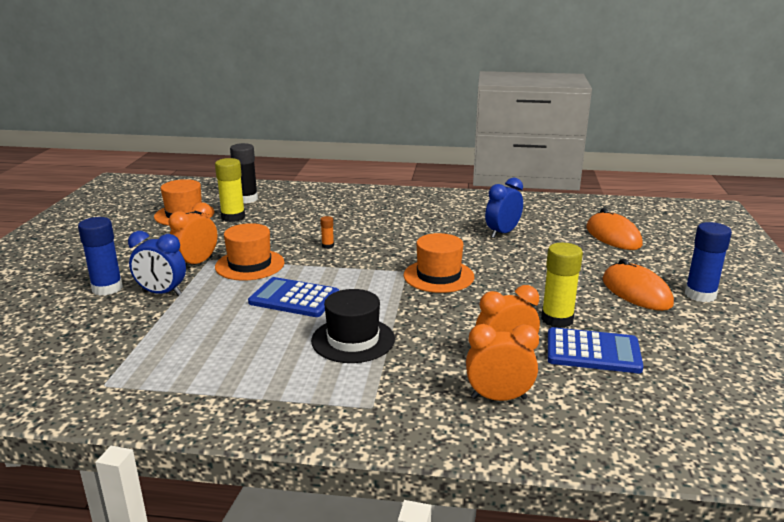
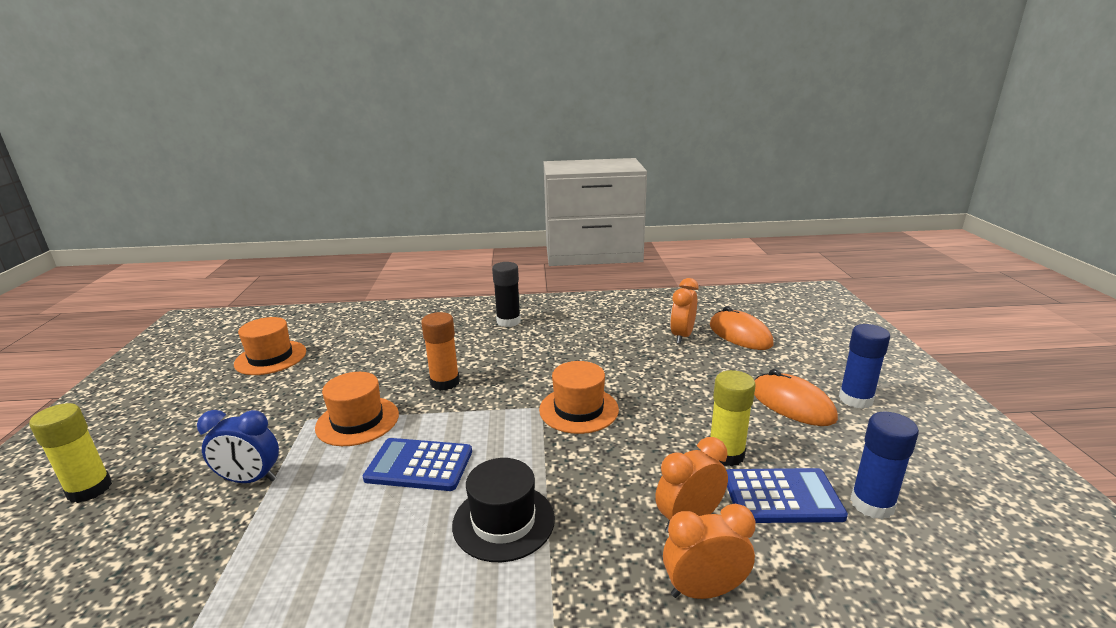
camera: 10 degrees left, 0 degrees up
(107, 288) = (177, 482): blue glue stick -> blue glue stick (872, 504)
(196, 263) = (292, 427): orange clock -> orange clock (682, 336)
(233, 217) = (329, 355): yellow glue stick -> yellow glue stick (89, 489)
(246, 199) = (342, 329): black glue stick -> black glue stick (508, 321)
(327, 246) = (445, 382): orange glue stick -> orange glue stick, size x2.12
(502, 233) = (629, 343): blue clock -> none

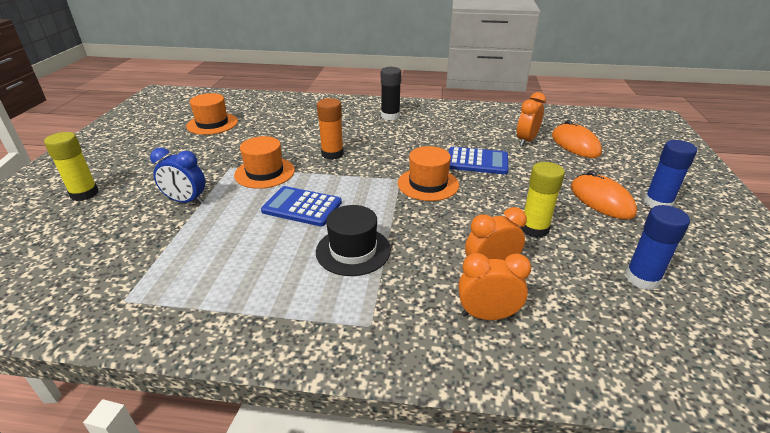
camera: 10 degrees right, 10 degrees up
(782, 497) = (569, 263): blue calculator -> blue calculator (477, 161)

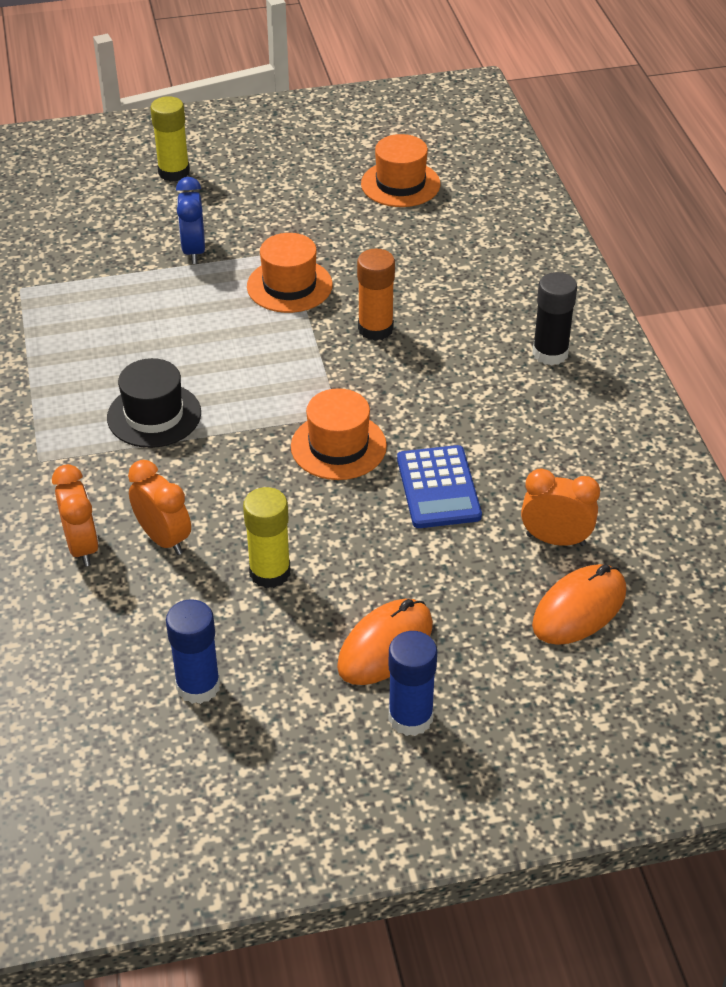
camera: 70 degrees right, 10 degrees up
(302, 207) = (225, 346): blue calculator -> none

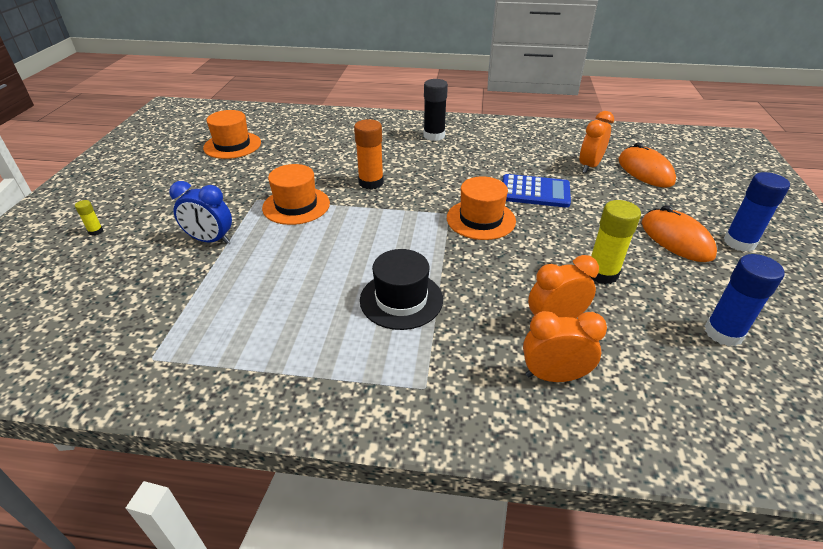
camera: 70 degrees left, 5 degrees down
(174, 172) = (95, 231): yellow glue stick -> yellow glue stick, size x0.47

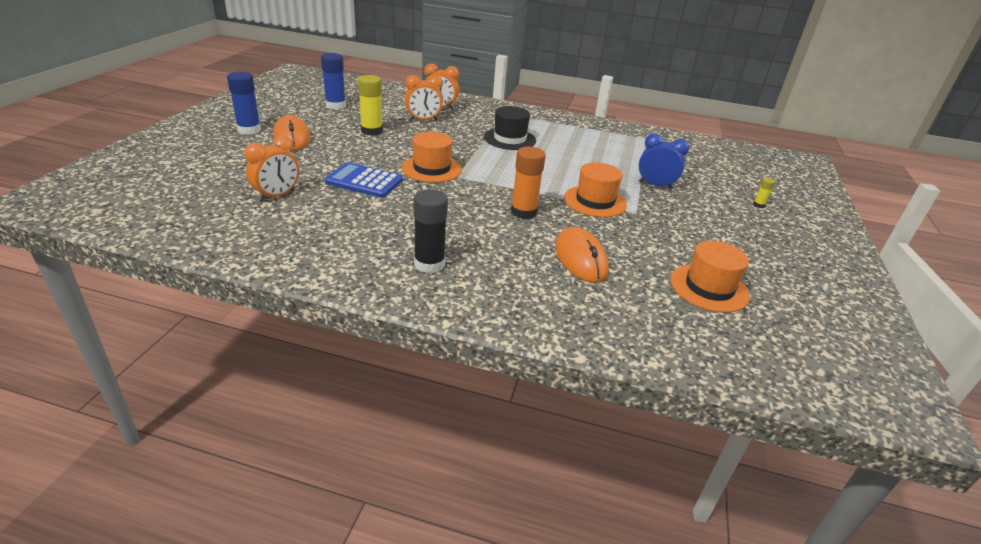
camera: 175 degrees left, 5 degrees down
(645, 171) = (226, 183): orange mouse -> orange mouse (580, 259)

